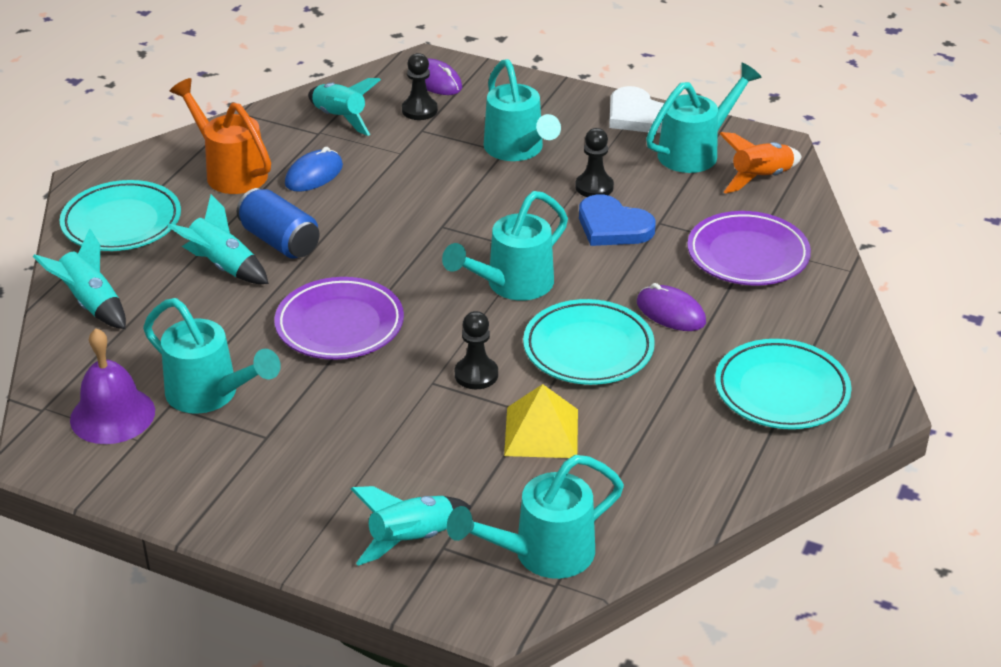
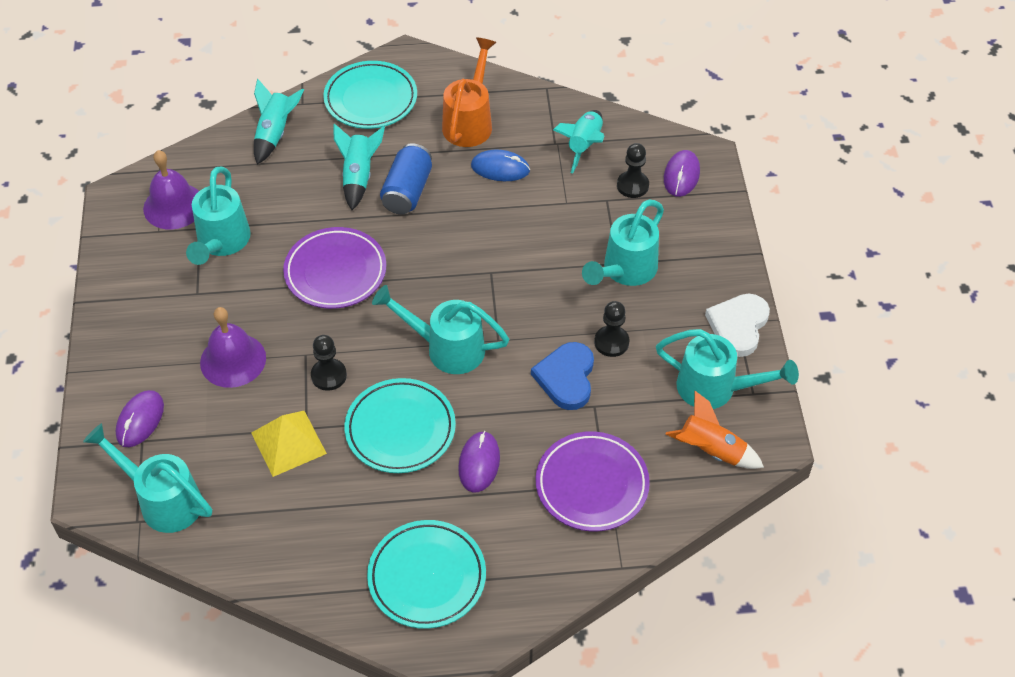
camera: 60 degrees right, 15 degrees up
(391, 438) = (233, 360): none -> purple bell
(412, 539) = (140, 420): turquoise rocket -> purple mouse

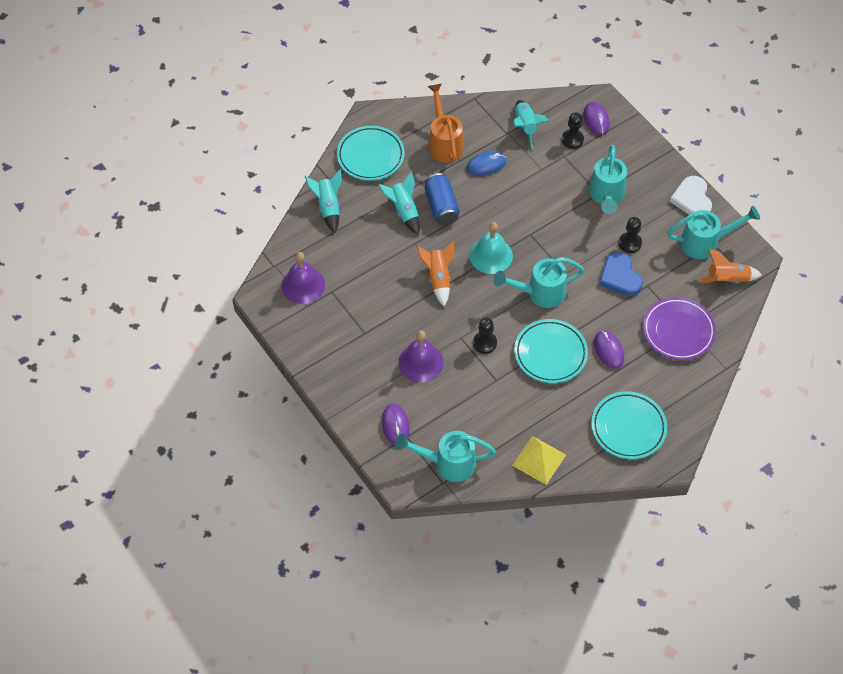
camera: 30 degrees left, 5 degrees up
(221, 243) = (353, 294): turquoise watering can -> none
(288, 443) = (493, 394): yellow pyramid -> yellow pyramid (539, 460)
(335, 272) = (438, 278): purple plate -> orange rocket
(421, 275) = (491, 255): none -> turquoise bell

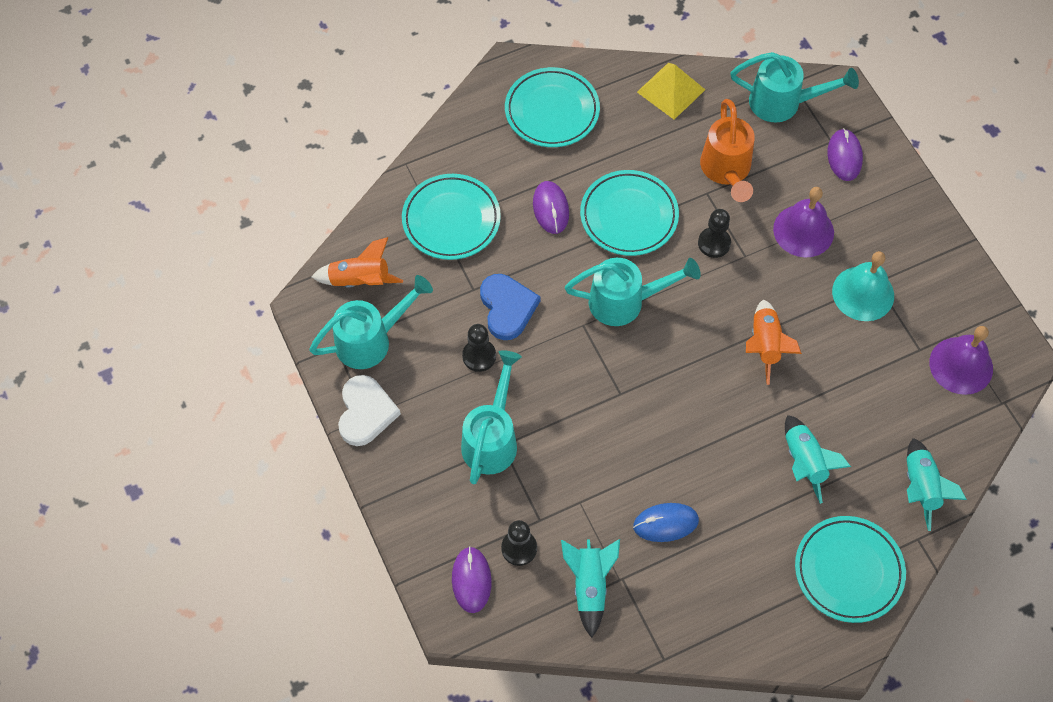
camera: 170 degrees left, 5 degrees up
(441, 206) = (746, 460): blue can -> none
(444, 143) = (726, 577): orange watering can -> orange watering can (726, 171)
(491, 255) = (684, 369): turquoise bell -> turquoise bell (863, 293)
(678, 331) = (451, 220): purple plate -> turquoise plate
(705, 242) = (371, 340): turquoise watering can -> turquoise watering can turned 150 degrees clockwise

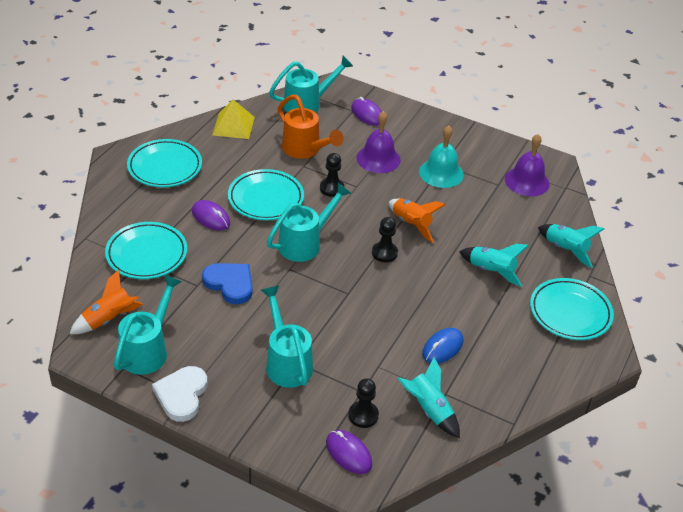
camera: 40 degrees left, 20 degrees down
(365, 412) = (181, 395): white heart -> white heart turned 135 degrees counterclockwise
(479, 356) = (235, 320): black pawn -> black pawn (384, 253)

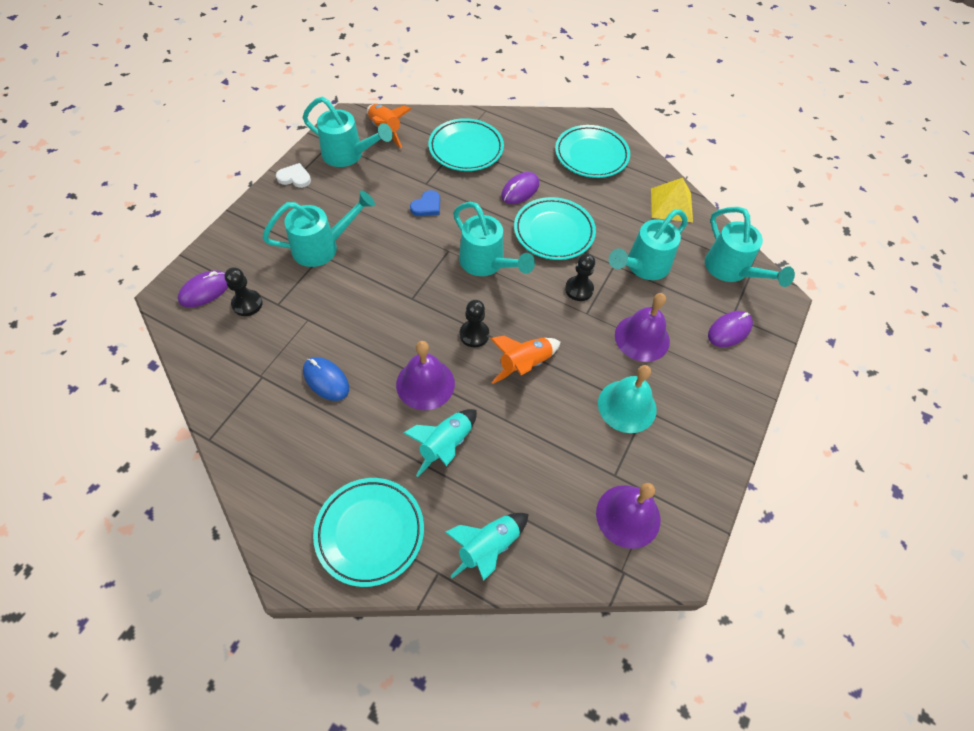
camera: 90 degrees right, 15 degrees up
(181, 395) = (294, 177): white heart -> white heart, size x0.63
(230, 284) = (427, 206): blue heart -> blue heart, size x0.63
(305, 150) = (643, 266): orange watering can -> turquoise watering can
(429, 410) = (242, 360): turquoise rocket -> none
(437, 283) = (425, 384): none -> purple bell

